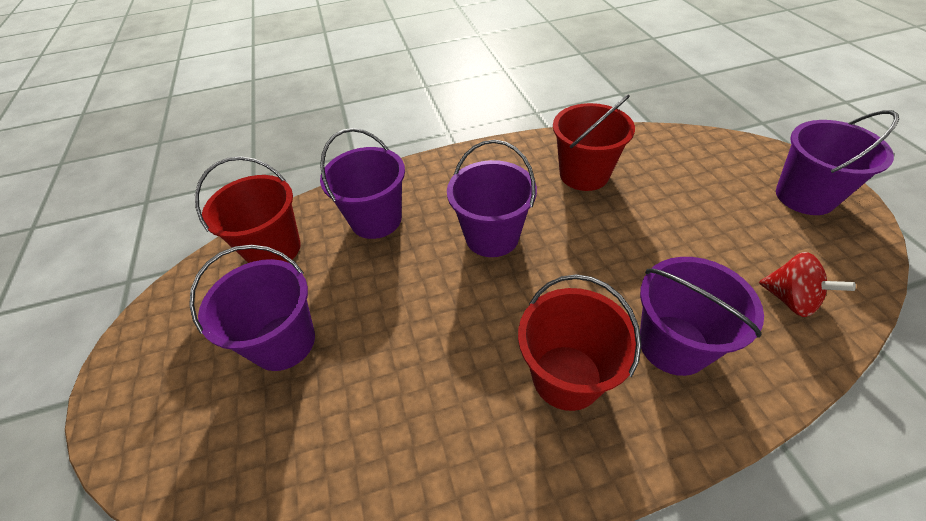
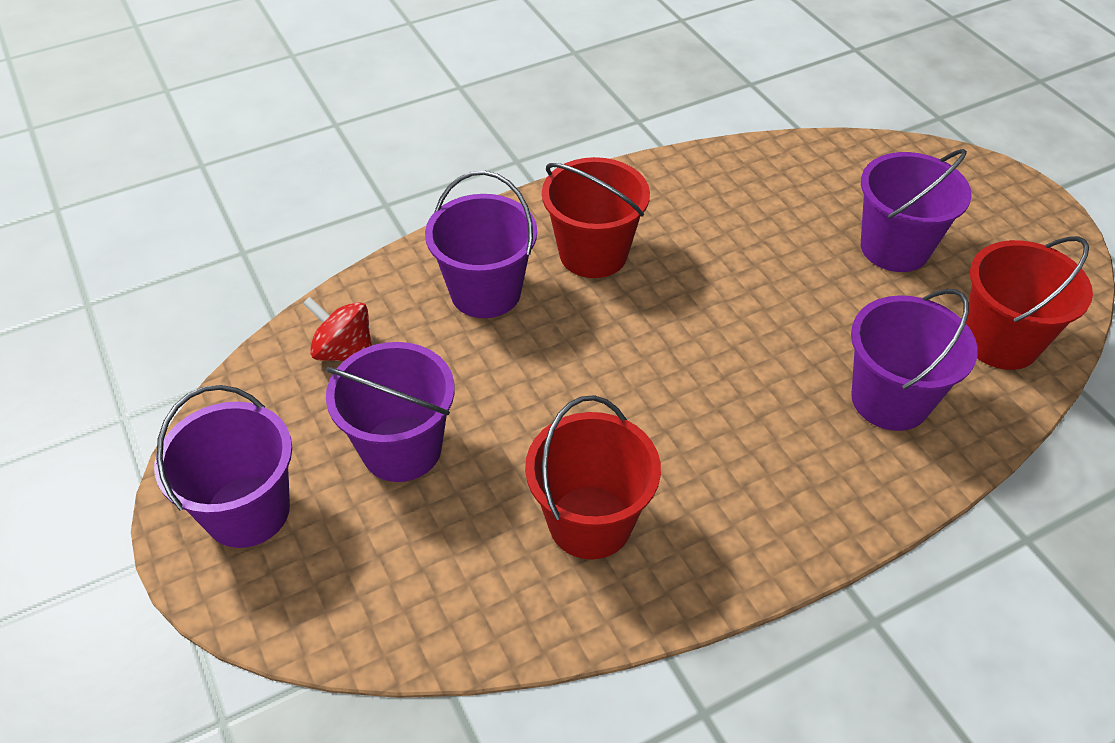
camera: 165 degrees right, 0 degrees up
(492, 236) = (711, 392): purple bucket -> purple bucket (402, 448)

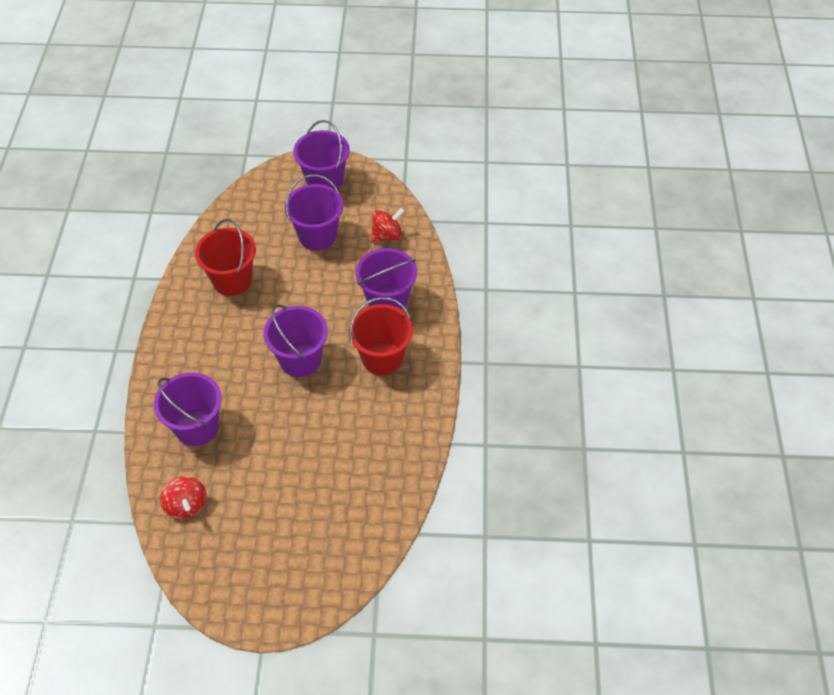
camera: 120 degrees right, 5 degrees up
(894, 248) = (282, 505): purple bucket -> purple bucket (300, 359)
(1000, 341) = (186, 505): red bucket -> red spinning top

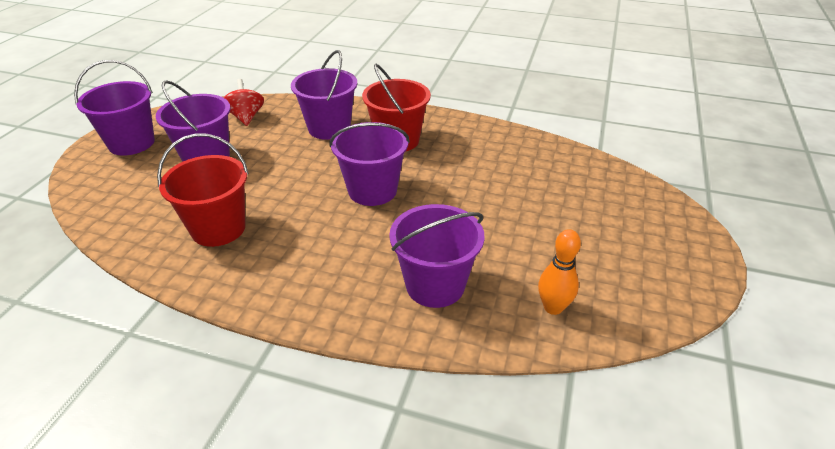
camera: 75 degrees left, 15 degrees down
(186, 505) = (553, 307): red spinning top -> orange bowling pin

